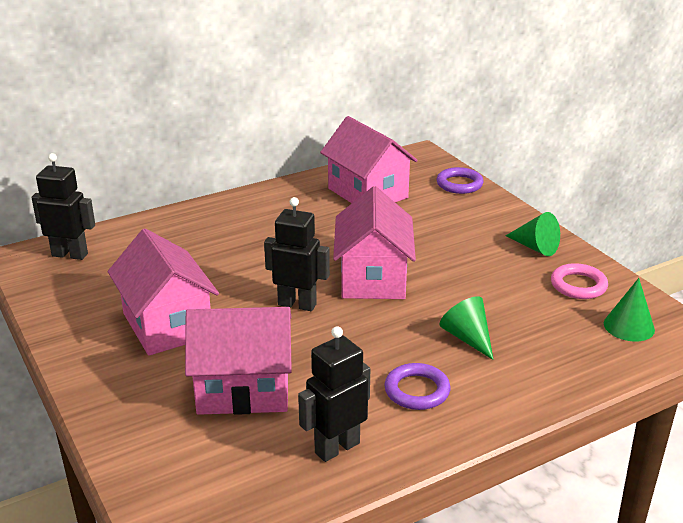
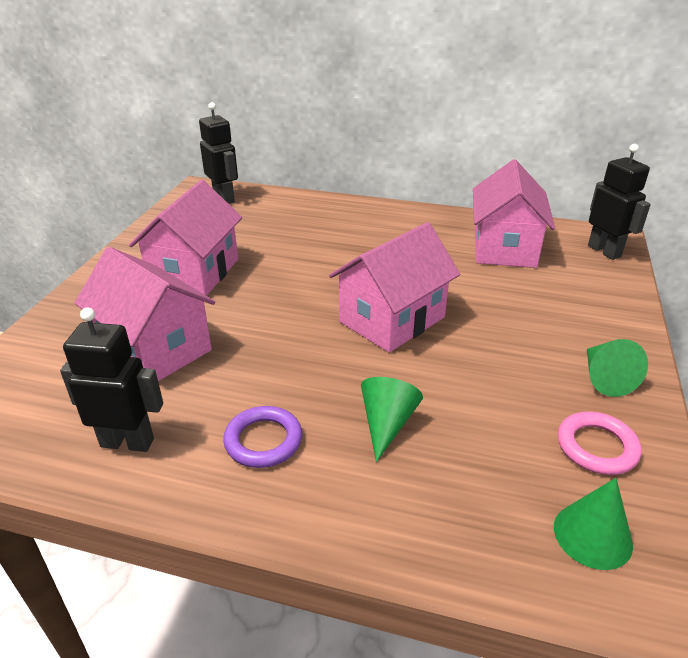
camera: 45 degrees right, 5 degrees up
(297, 304) = (299, 307): black robot -> black robot (604, 251)
(459, 184) = (611, 278): purple ring -> none

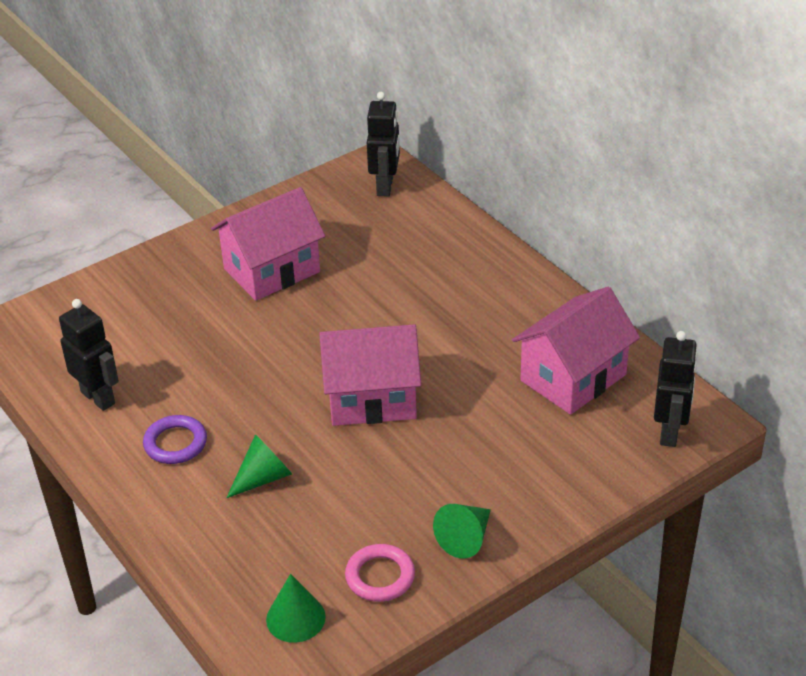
camera: 40 degrees right, 5 degrees up
(156, 348) = (177, 332): pink house -> none

